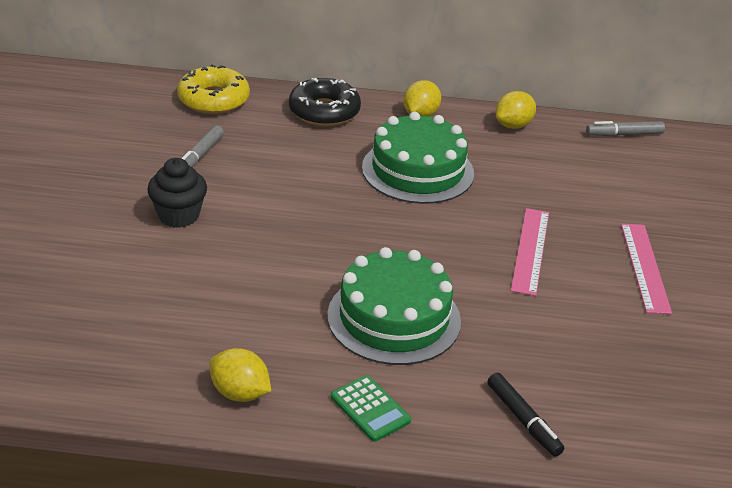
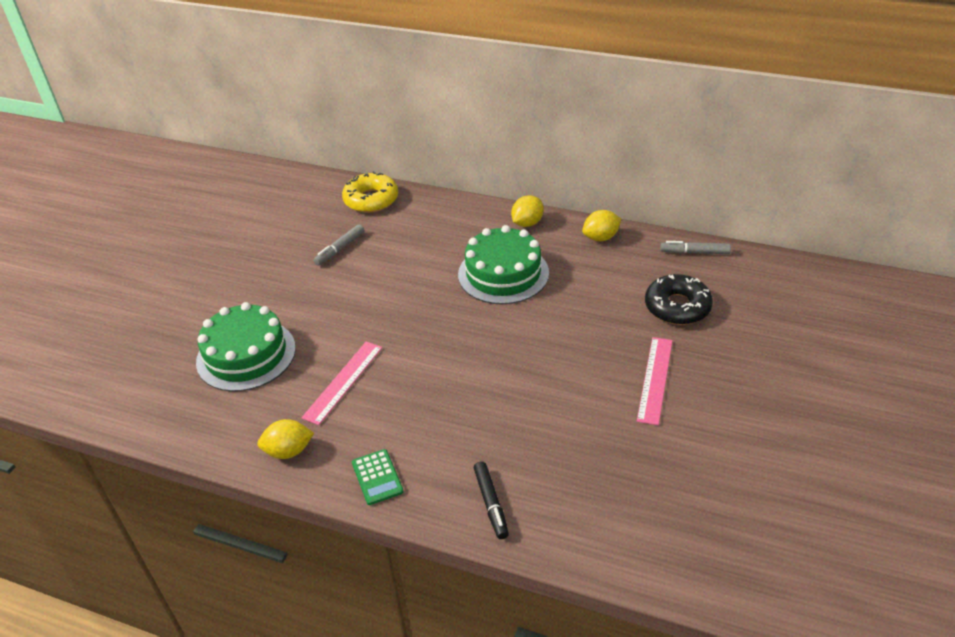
camera: 20 degrees right, 5 degrees up
(179, 215) = (305, 298): black cupcake -> none
(240, 393) = (288, 451): yellow lemon -> yellow lemon turned 60 degrees counterclockwise
(324, 111) = (451, 215): black donut -> black donut (677, 307)
(394, 318) = (428, 402): green cake -> green cake (246, 355)
(530, 250) = (564, 354): pink ruler -> pink ruler (343, 382)

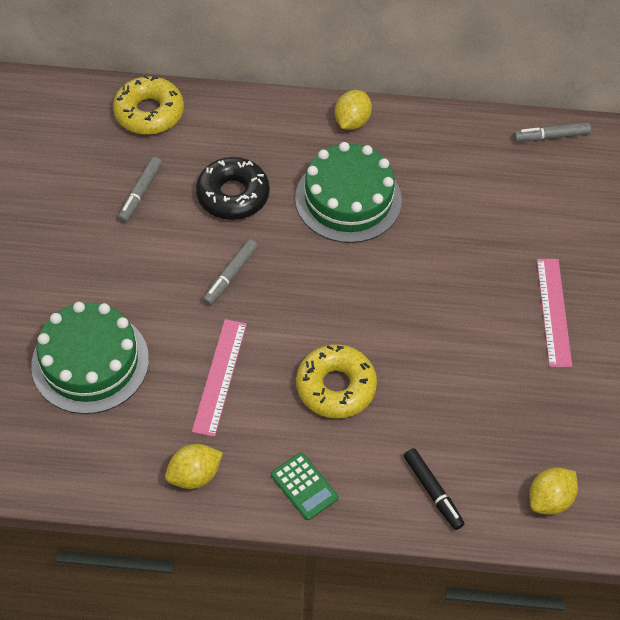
camera: 20 degrees left, 15 degrees up
(384, 312) = (230, 276): none -> grey marker
(437, 405) = (335, 387): none -> yellow donut
(601, 237) = (442, 131): yellow lemon -> yellow lemon (549, 499)
(677, 307) = (552, 214): black donut -> black donut (233, 195)

